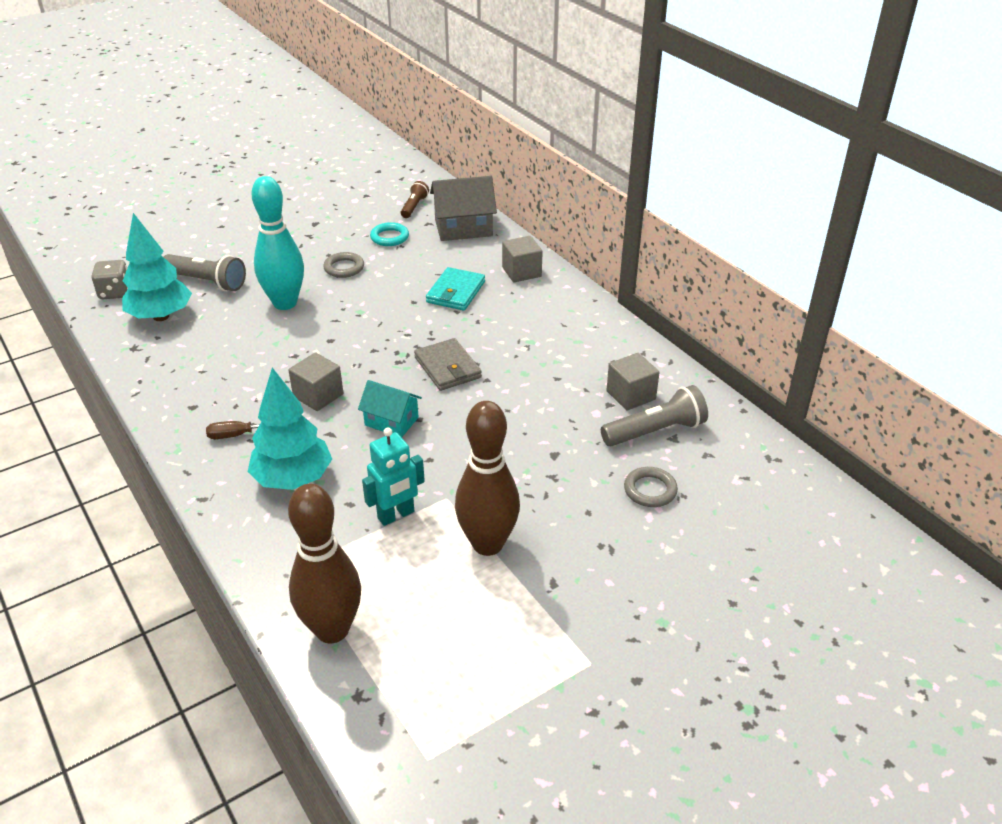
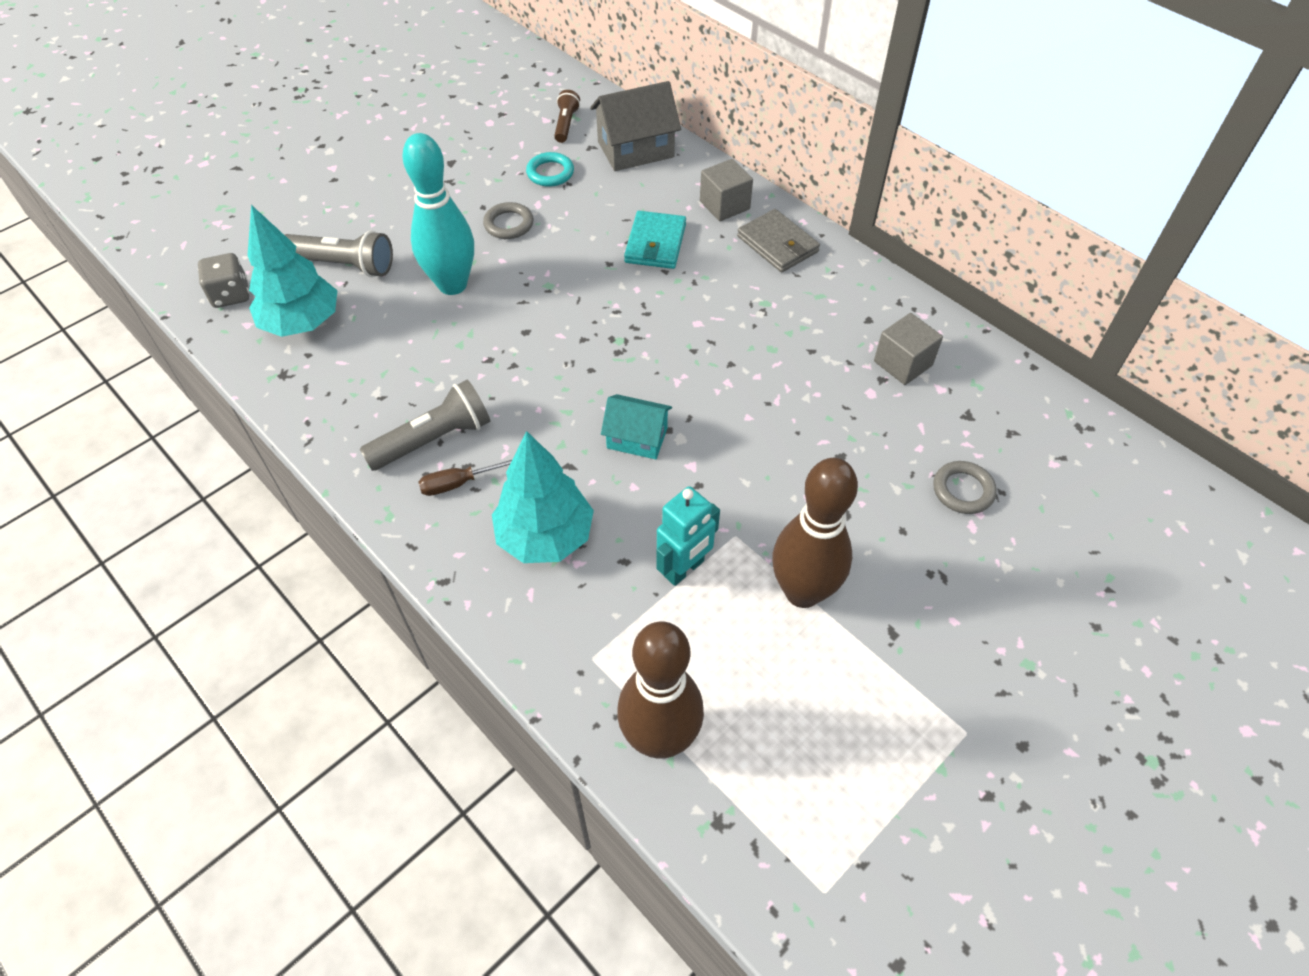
camera: 10 degrees left, 15 degrees up
(318, 395) = (537, 413): grey cube -> none
(447, 368) = (679, 353): grey wallet -> grey wallet (777, 244)
(655, 431) = (945, 409): grey flashlight -> grey flashlight (433, 439)

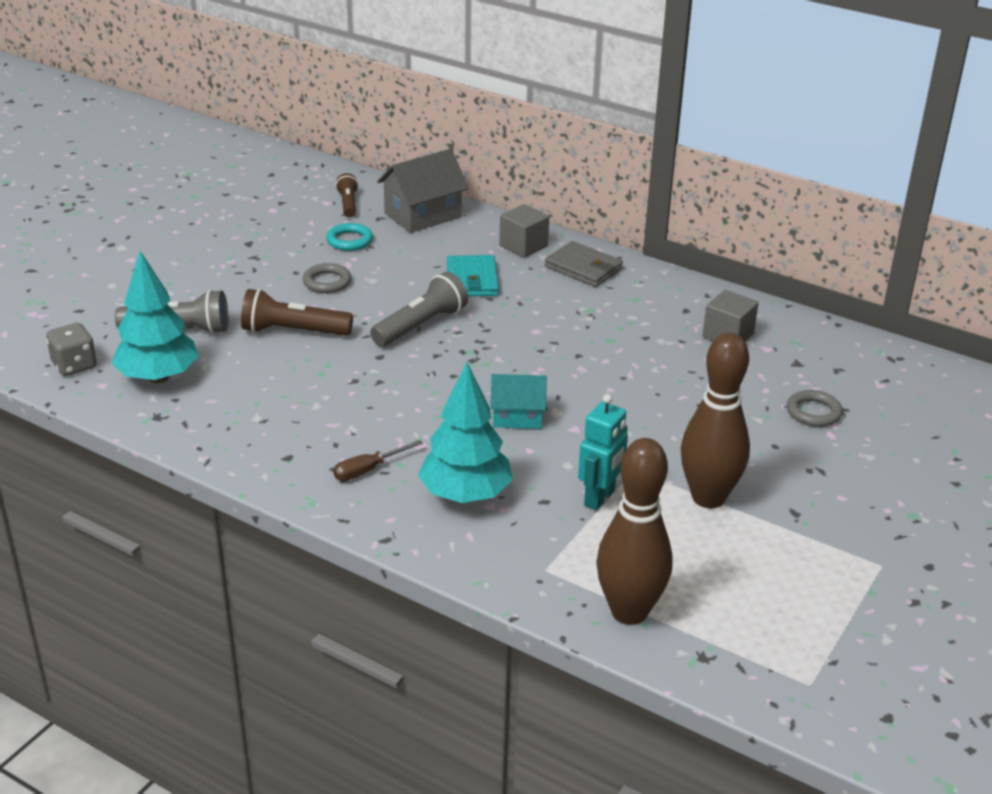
camera: 15 degrees left, 20 degrees down
(433, 439) = (328, 443): grey flashlight -> grey flashlight (420, 326)
(452, 284) = (293, 331): turquoise bowling pin -> brown flashlight

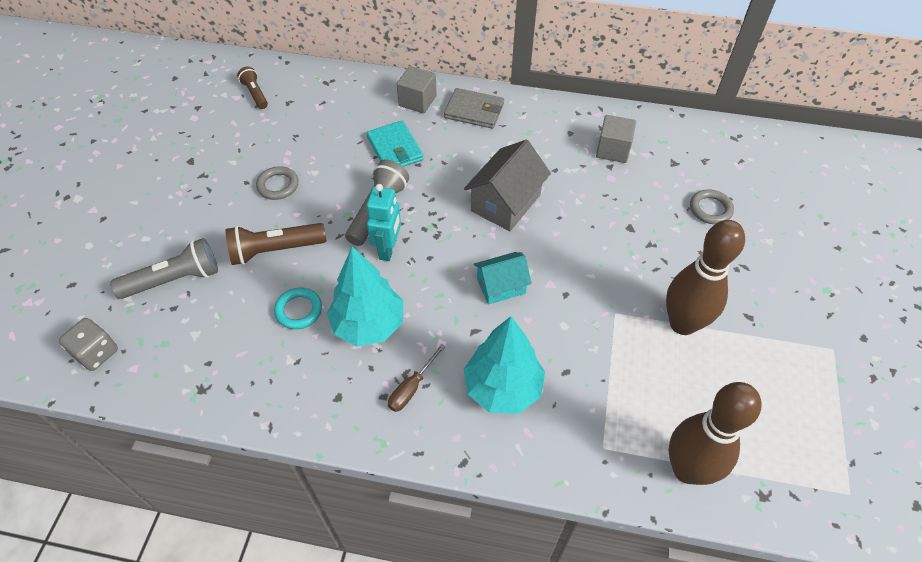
camera: 20 degrees left, 20 degrees up
(158, 377) = (181, 342): turquoise tree -> turquoise tree (368, 325)
(349, 240) = (275, 134): turquoise ring -> turquoise ring (299, 310)
(423, 215) = (322, 89): grey house -> grey house (505, 203)
(600, 498) = (605, 353): turquoise robot -> turquoise robot (388, 249)

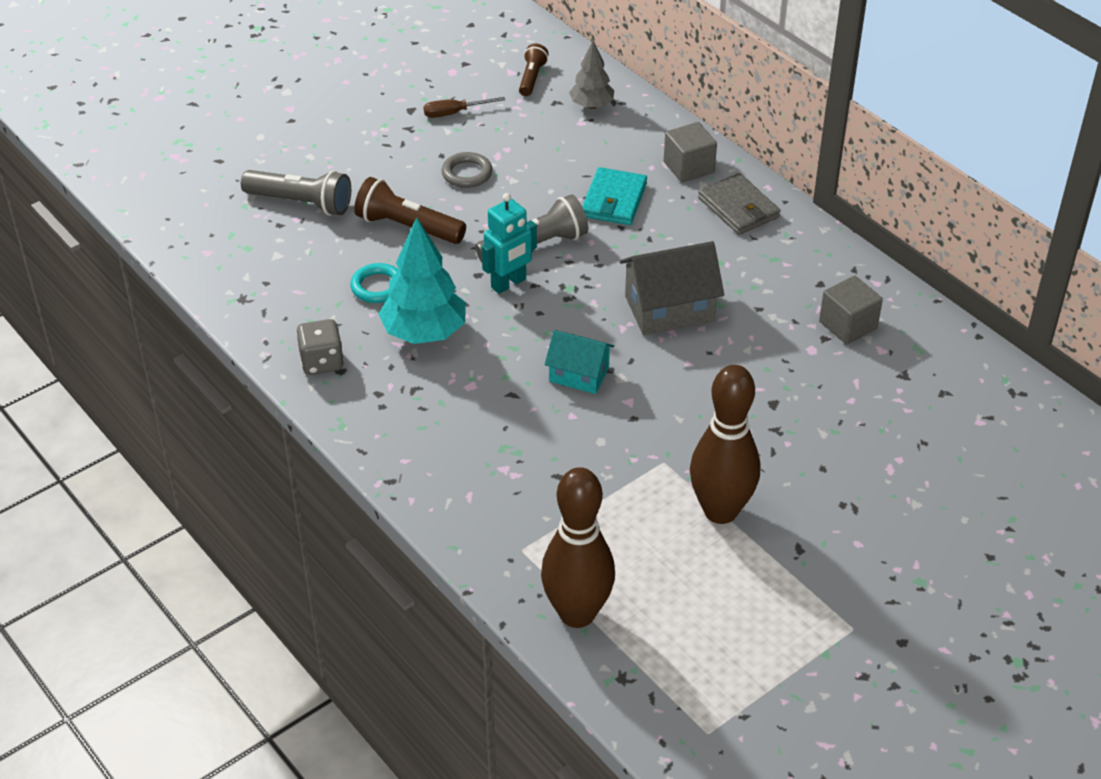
camera: 40 degrees right, 10 degrees down
(96, 353) = (190, 224): grey dice -> grey dice (322, 362)
(314, 92) = (591, 105): none -> grey tree
(412, 388) = (408, 402): brown screwdriver -> brown screwdriver (454, 113)
(503, 388) = (486, 451): turquoise tree -> none
(710, 209) = (886, 438): grey ring -> none

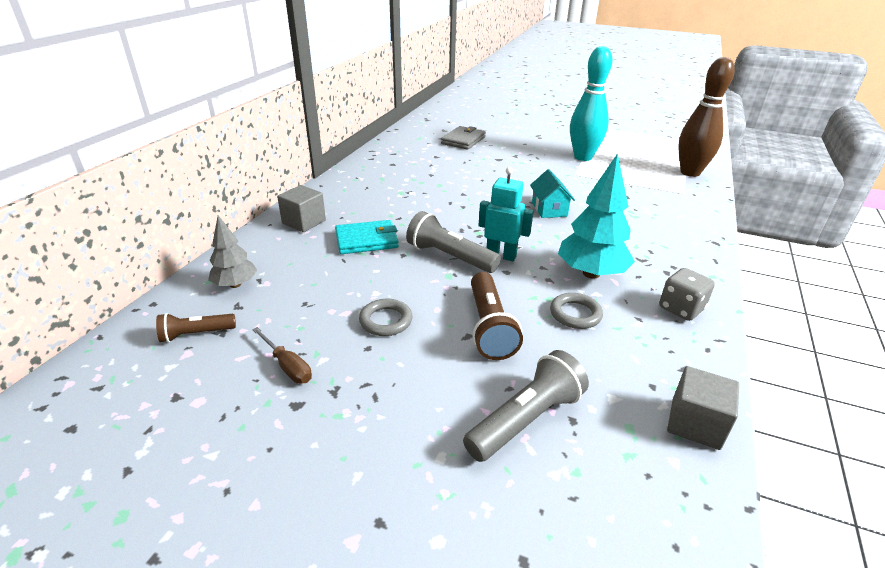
camera: 120 degrees left, 10 degrees down
(301, 203) = (526, 420): grey flashlight -> grey flashlight turned 60 degrees clockwise
(378, 287) = (575, 314): turquoise ring -> grey ring
(669, 309) = (460, 197): grey house -> none
(720, 511) = (583, 157): brown bowling pin -> turquoise bowling pin
(738, 208) = (340, 197): grey wallet -> grey wallet (463, 140)
(848, 325) = (420, 153): grey cube -> grey cube (695, 424)

